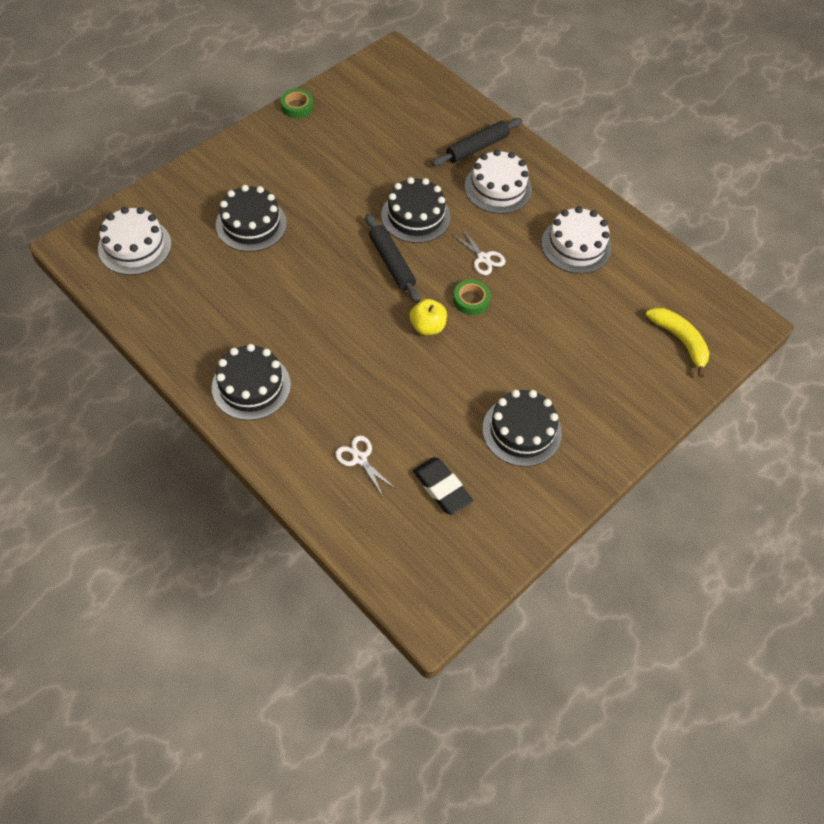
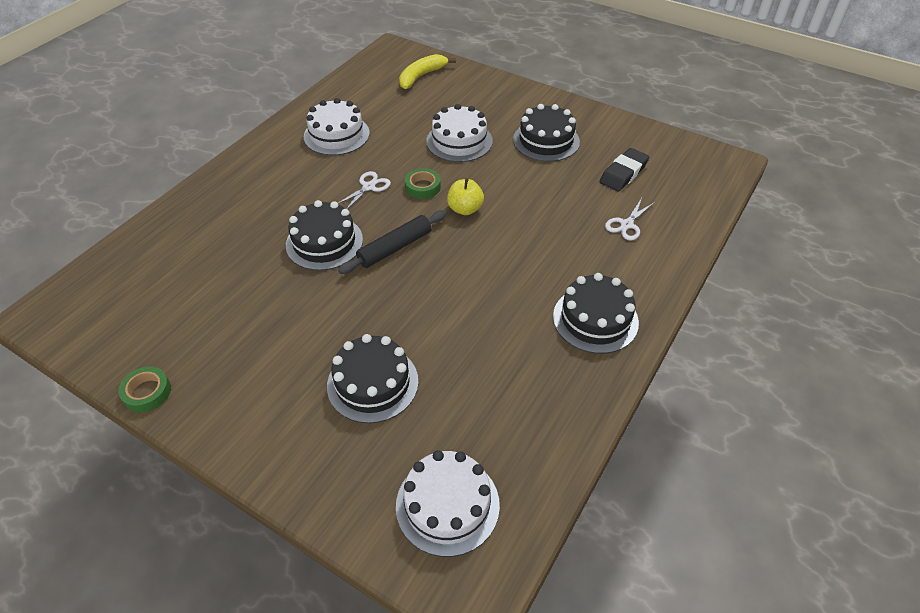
camera: 100 degrees left, 10 degrees down
(477, 147) = (213, 214): black rolling pin -> none
(498, 188) = (271, 191): white cake -> white cake (459, 141)

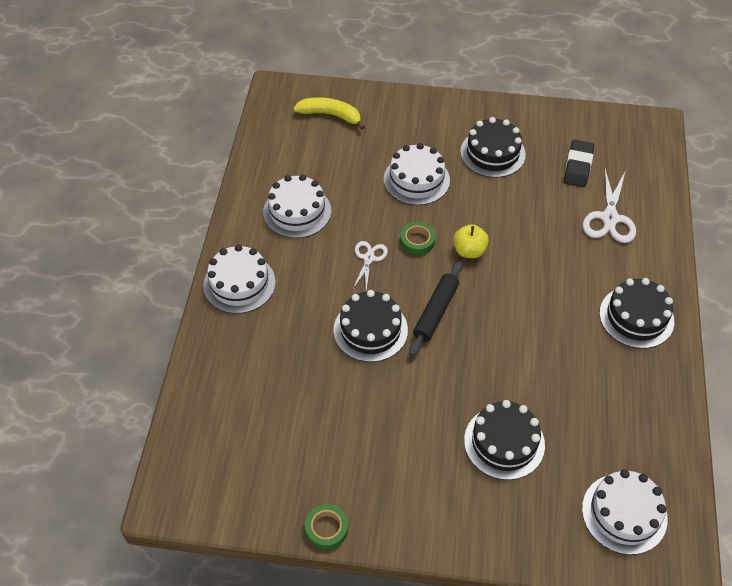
camera: 25 degrees left, 5 degrees up
(245, 172) = (239, 283): none -> white cake
(421, 76) = (330, 115): yellow banana -> yellow banana turned 90 degrees clockwise
(627, 225) = (610, 218): white scissors -> white scissors, size x1.63

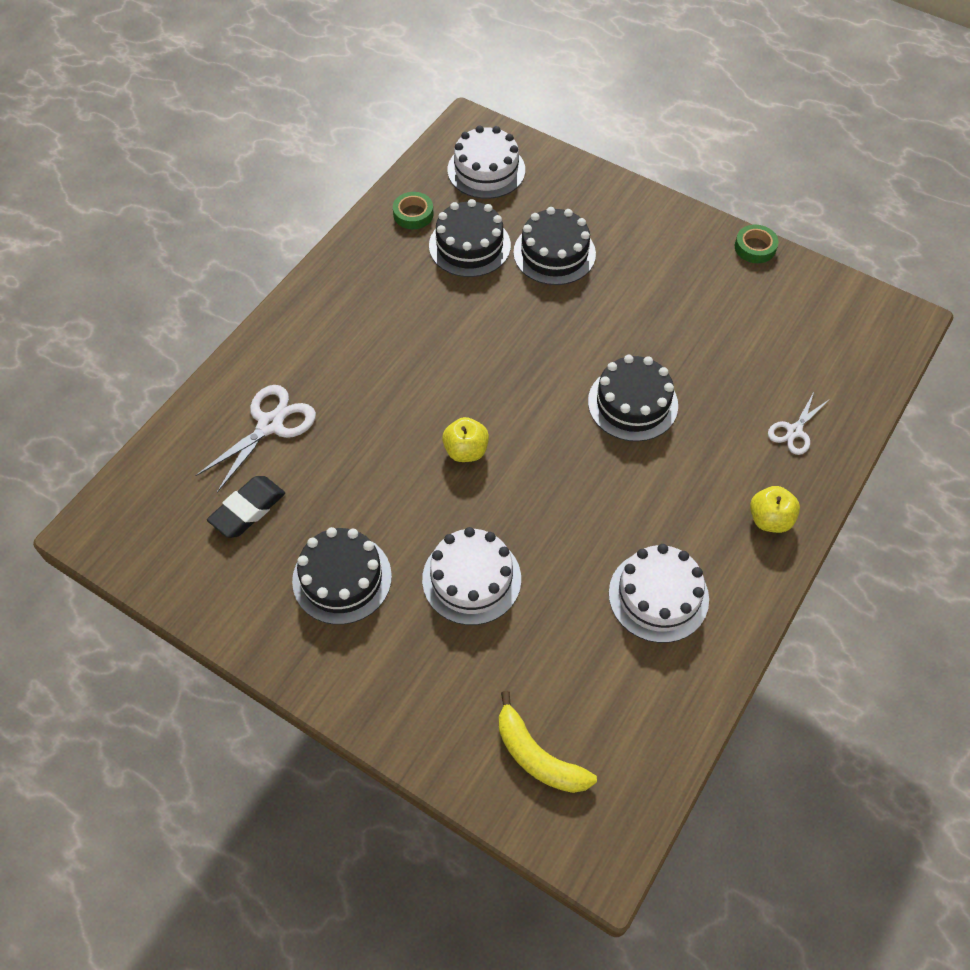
camera: 155 degrees left, 5 degrees up
(239, 283) = (769, 519): white cake -> yellow apple
(369, 258) = (593, 490): white scissors -> white scissors (794, 431)
(417, 241) = (521, 488): green tape -> green tape (413, 214)
(435, 312) = (549, 395): black rolling pin -> none
(636, 317) = (338, 309): black cake -> black cake (469, 245)

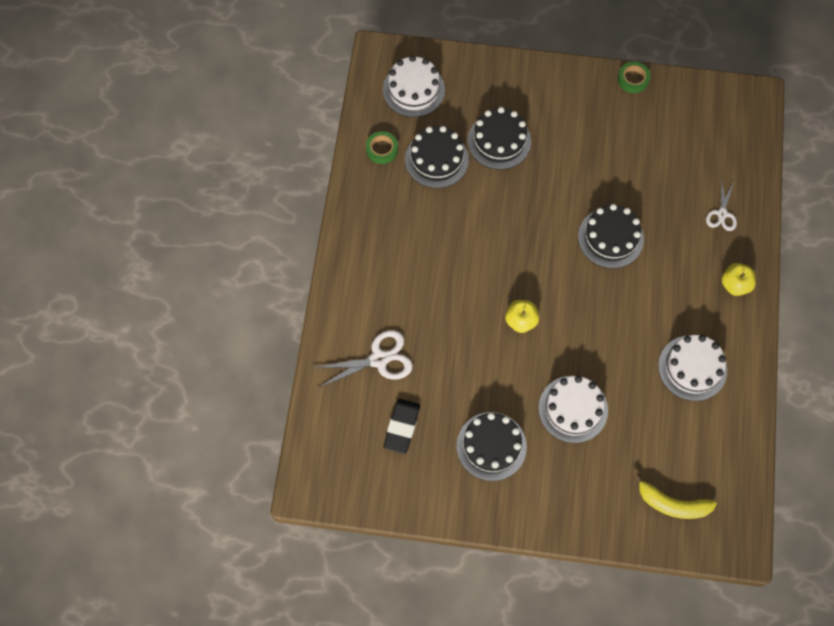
camera: 25 degrees left, 10 degrees up
(270, 424) = (379, 359): white scissors -> white scissors turned 60 degrees clockwise

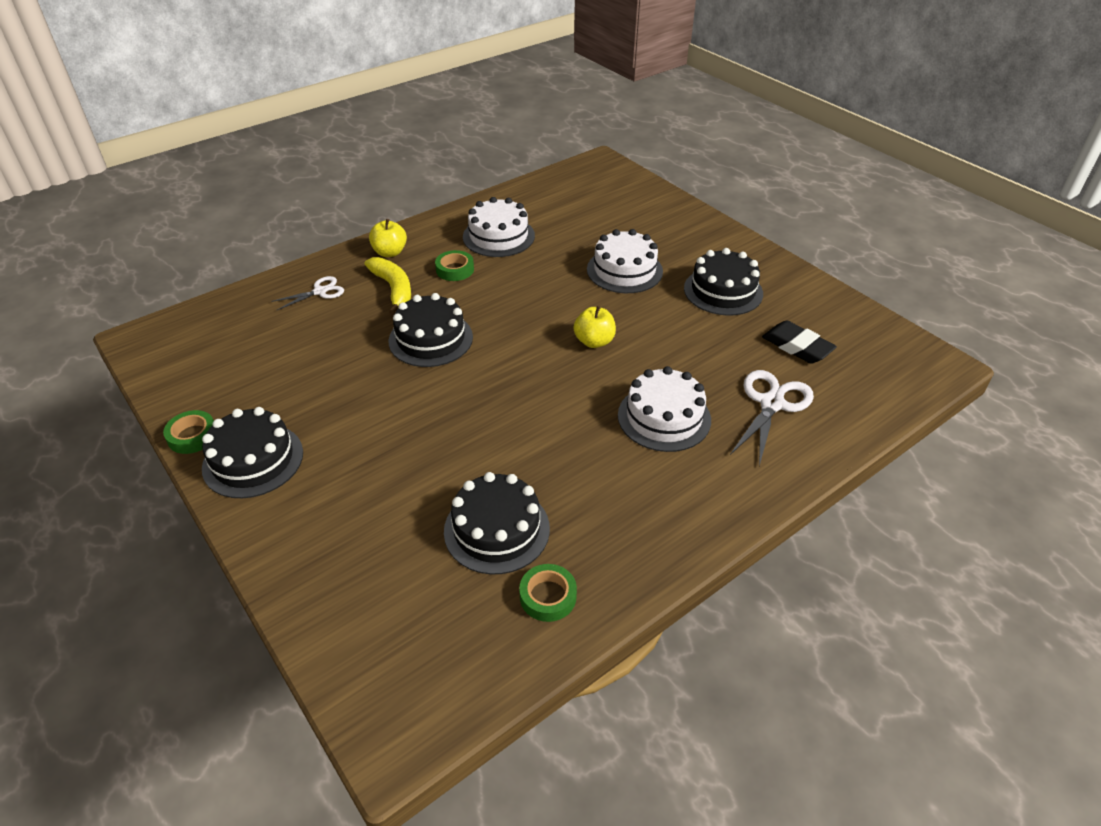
camera: 135 degrees left, 25 degrees down
(379, 359) = (771, 403): white scissors -> white scissors turned 90 degrees clockwise
(402, 427) = (797, 347): black eraser -> black eraser turned 75 degrees clockwise
(413, 89) = (415, 638): white cake -> white cake (664, 417)
(499, 141) = (405, 491): black cake -> black cake (253, 460)
(672, 504) = (618, 196): yellow banana -> yellow banana (393, 289)
(675, 307) = (455, 269): none -> green tape

